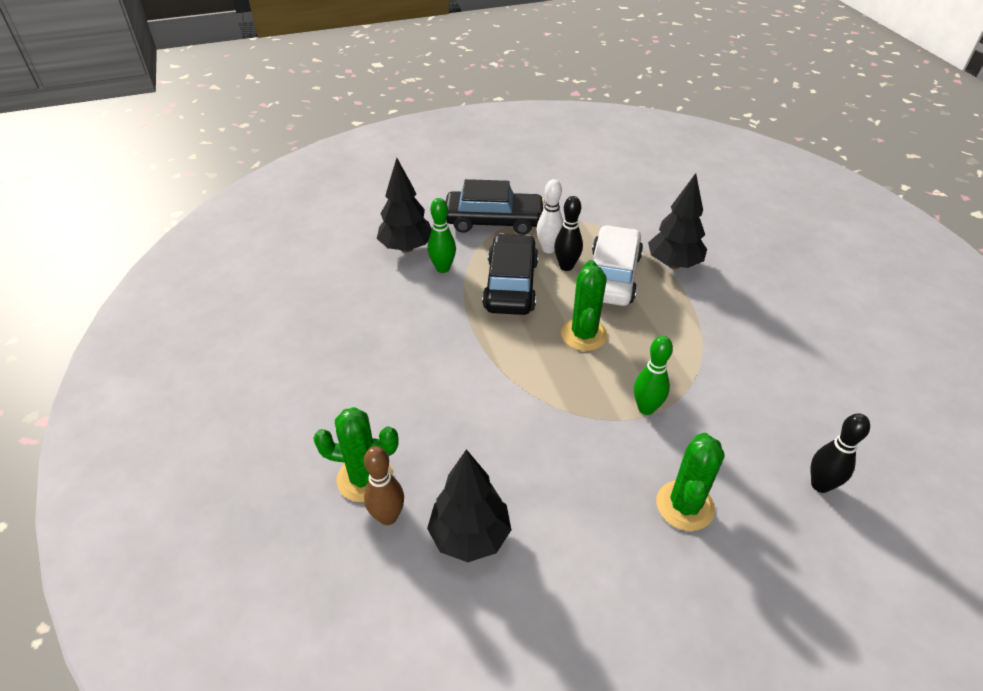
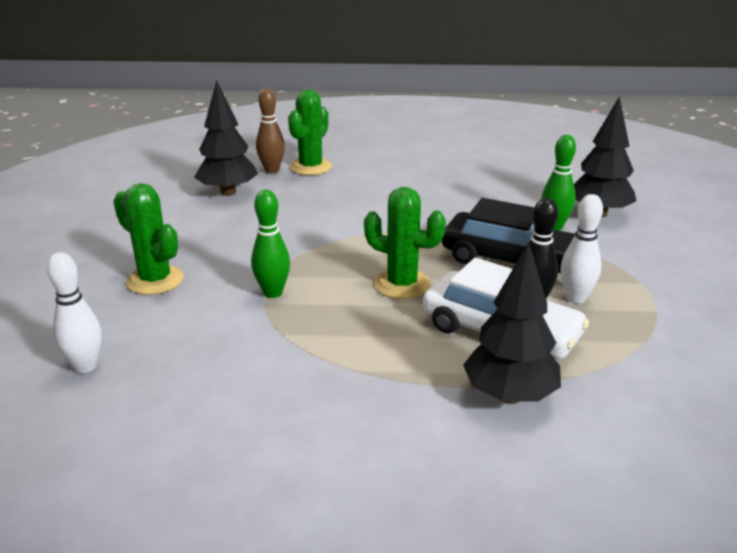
camera: 110 degrees right, 15 degrees down
(494, 221) = (648, 272): black car -> none
(820, 485) = (85, 366): black bowling pin -> white bowling pin

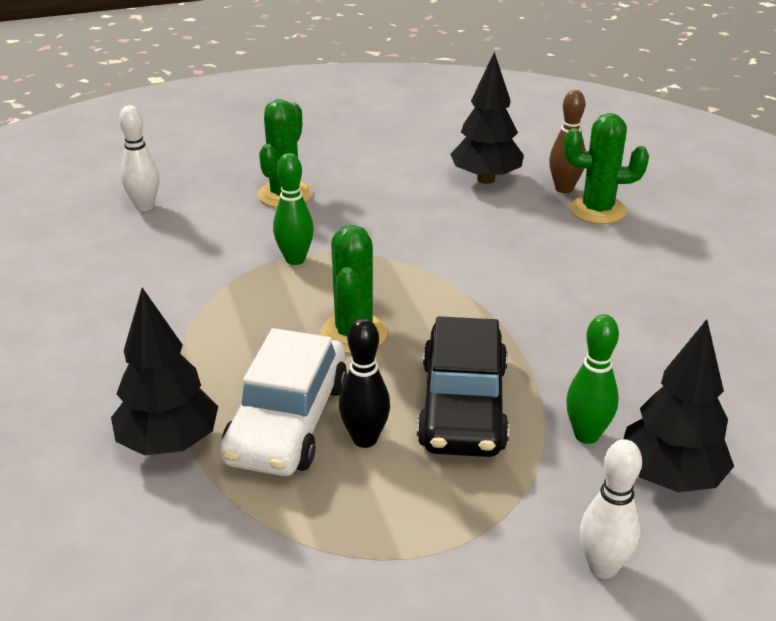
camera: 70 degrees right, 5 degrees up
(575, 298) = (394, 475): white bowling pin -> white bowling pin (603, 567)

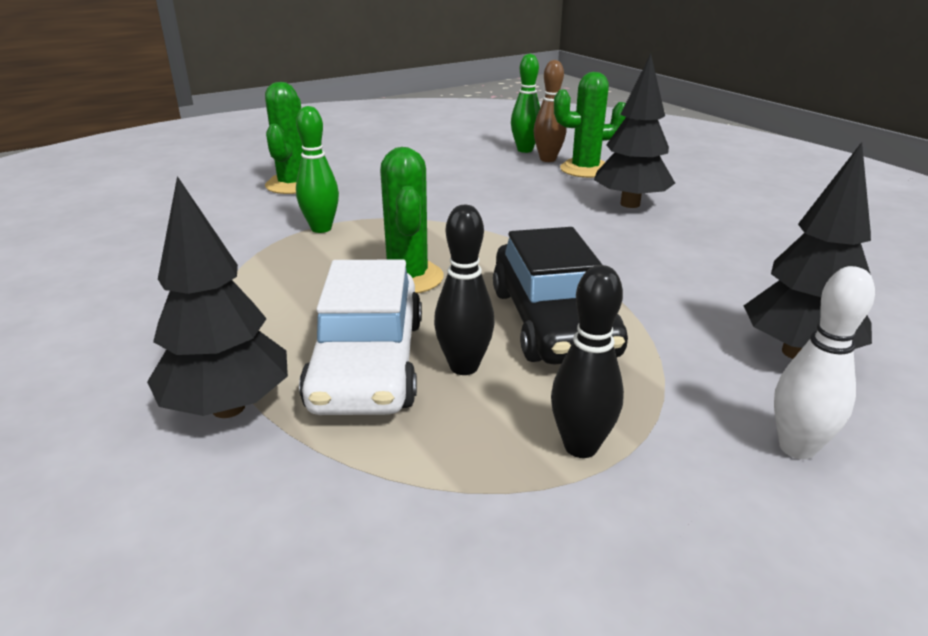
camera: 15 degrees left, 5 degrees down
(145, 206) = (147, 206): white bowling pin -> none
(425, 531) = (580, 446): none -> black bowling pin
(485, 179) = (476, 159): black tree -> black tree (630, 204)
(586, 435) = (691, 329): green bowling pin -> green bowling pin (525, 150)

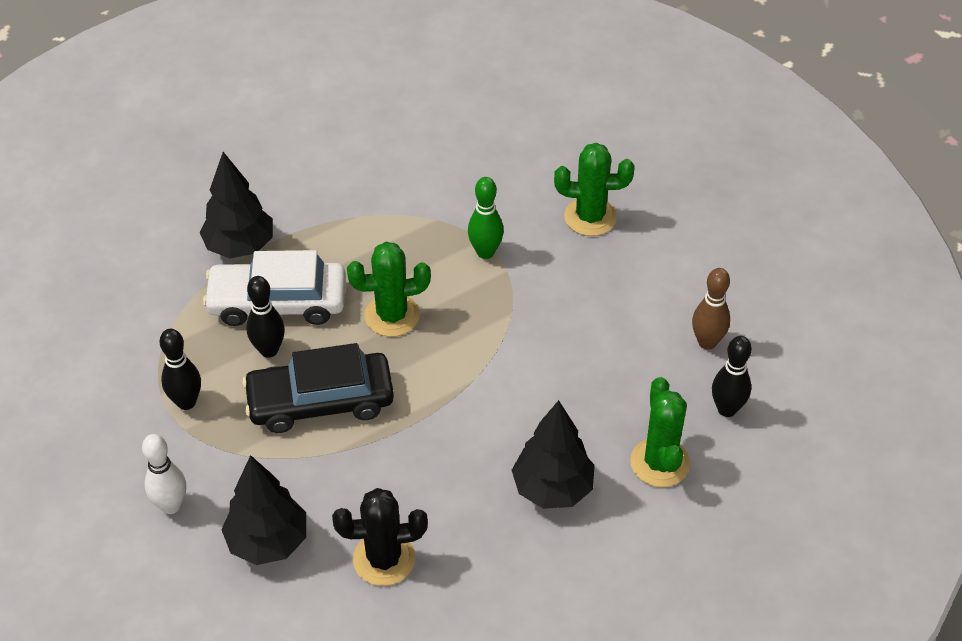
camera: 90 degrees right, 20 degrees up
(525, 150) = (727, 409): green bowling pin -> black bowling pin
(548, 159) = (693, 429): brown bowling pin -> brown bowling pin (707, 342)
(764, 277) = (384, 559): none -> black cactus

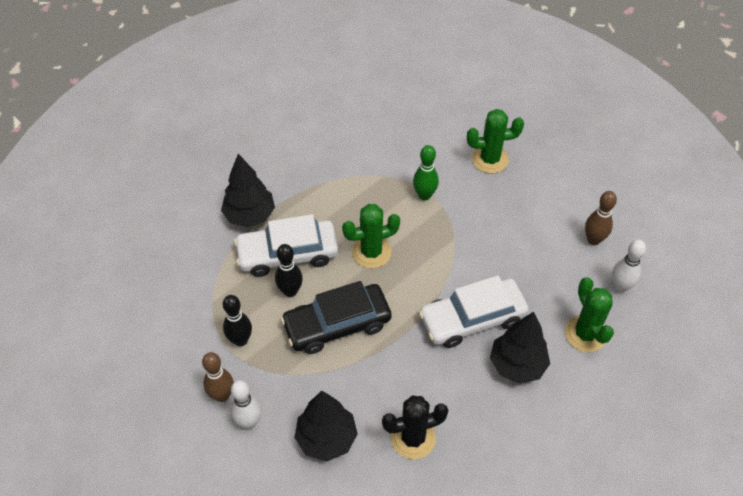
camera: 10 degrees left, 5 degrees up
(144, 467) = (222, 395): none -> brown bowling pin
(507, 420) = (472, 319): none -> white car
(727, 409) = (620, 287): black bowling pin -> white bowling pin

